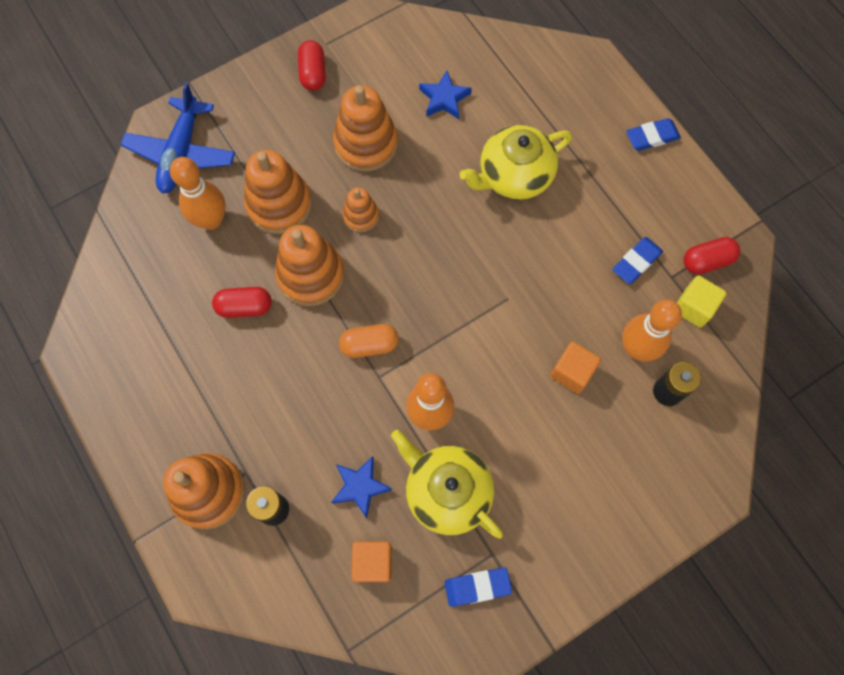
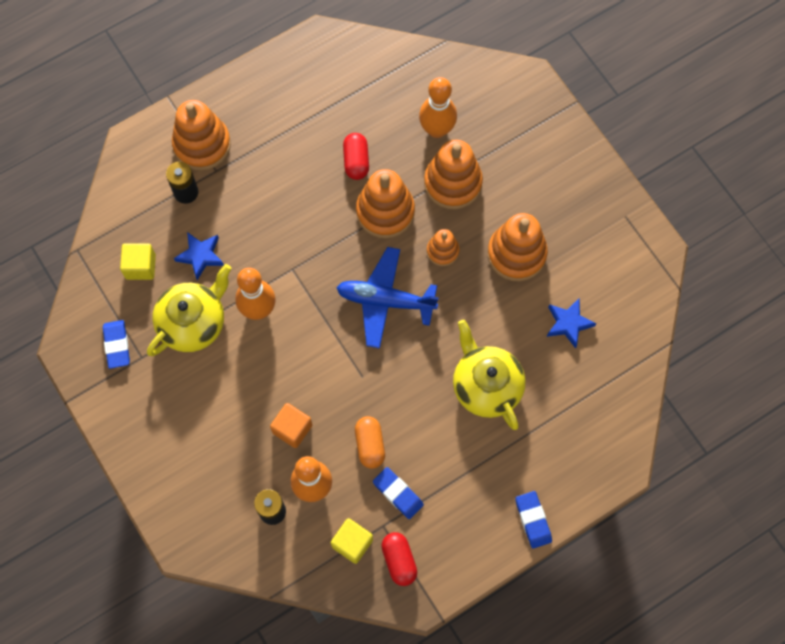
camera: 90 degrees right, 0 degrees up
(181, 153) = (502, 101): blue plane -> blue plane (385, 301)
(313, 73) = (591, 206): red capsule -> none
(369, 345) = (320, 261): orange capsule -> orange capsule (370, 445)
(373, 562) = (140, 266): orange cube -> yellow cube

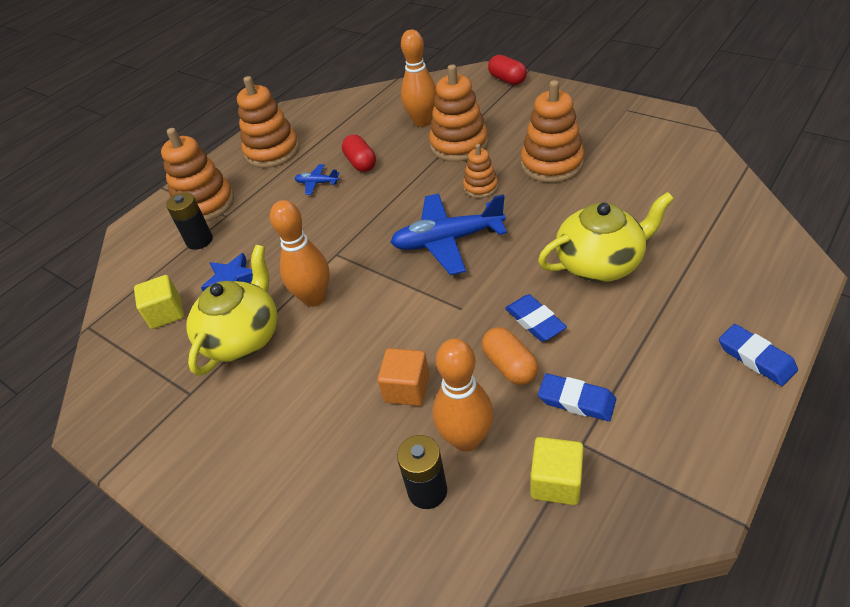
camera: 15 degrees left, 25 degrees down
(117, 345) = (155, 393): blue eraser -> blue eraser (535, 321)
(308, 169) = (317, 183): none -> blue plane
(385, 212) = (408, 183): orange stacking toy -> orange stacking toy (272, 152)
(399, 560) = (631, 475): red capsule -> red capsule (507, 80)
(486, 386) = (600, 263): yellow teapot -> yellow teapot turned 120 degrees clockwise
(568, 324) = (641, 188): blue star -> none

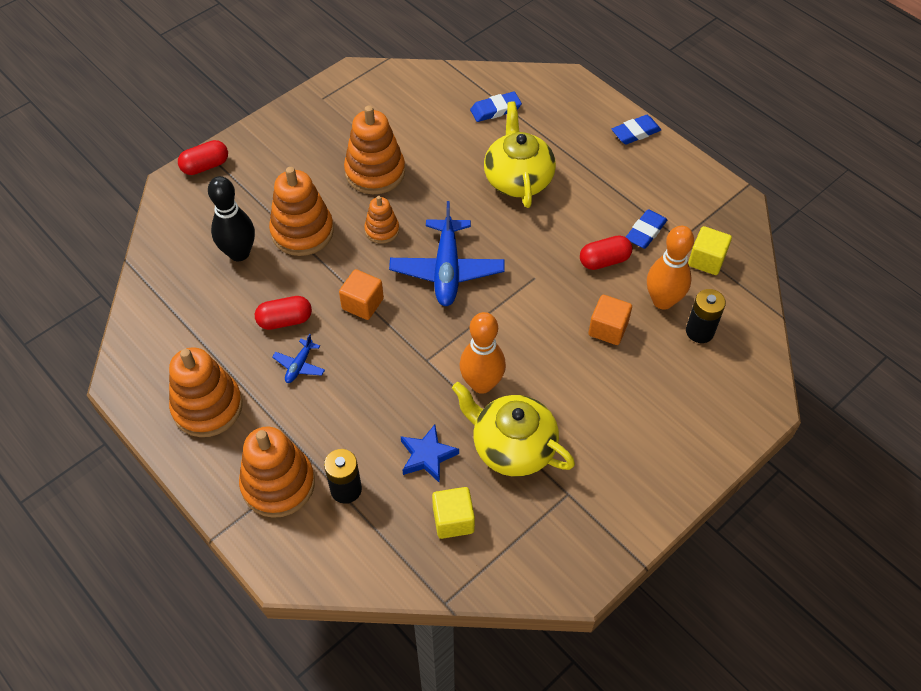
camera: 85 degrees left, 10 degrees up
(390, 199) = (362, 304): none -> orange cube
(422, 122) = (239, 253): orange bowling pin -> black bowling pin
(509, 366) = (604, 261): orange capsule -> red capsule
(535, 321) = (565, 235): blue eraser -> blue eraser (495, 110)

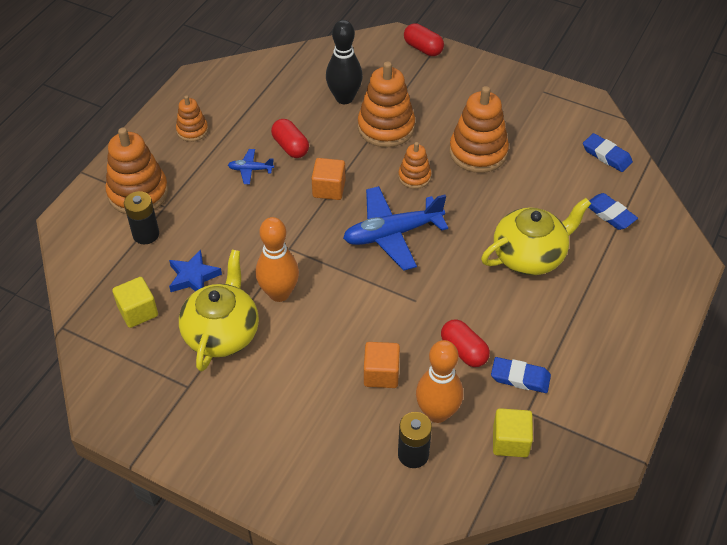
camera: 70 degrees right, 5 degrees down
(207, 407) = (192, 130): orange stacking toy -> orange stacking toy, size x0.55
(635, 132) = (654, 337): blue eraser -> blue eraser (606, 155)

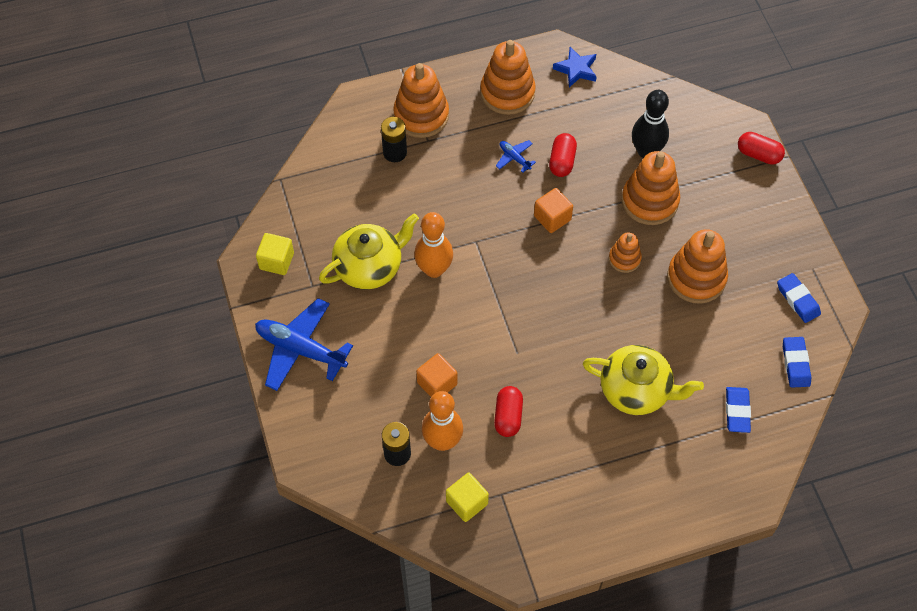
camera: 45 degrees right, 10 degrees up
(138, 311) = (334, 206): yellow cube -> yellow cube (276, 261)
(192, 130) = (507, 93): orange stacking toy -> orange stacking toy, size x1.81
(193, 277) = (393, 210): blue star -> blue star (576, 69)
(392, 234) = (557, 290): blue plane -> blue plane (300, 349)
(423, 48) = (758, 154): red capsule -> red capsule turned 60 degrees counterclockwise
(520, 377) = (523, 468): blue eraser -> blue eraser (798, 300)

